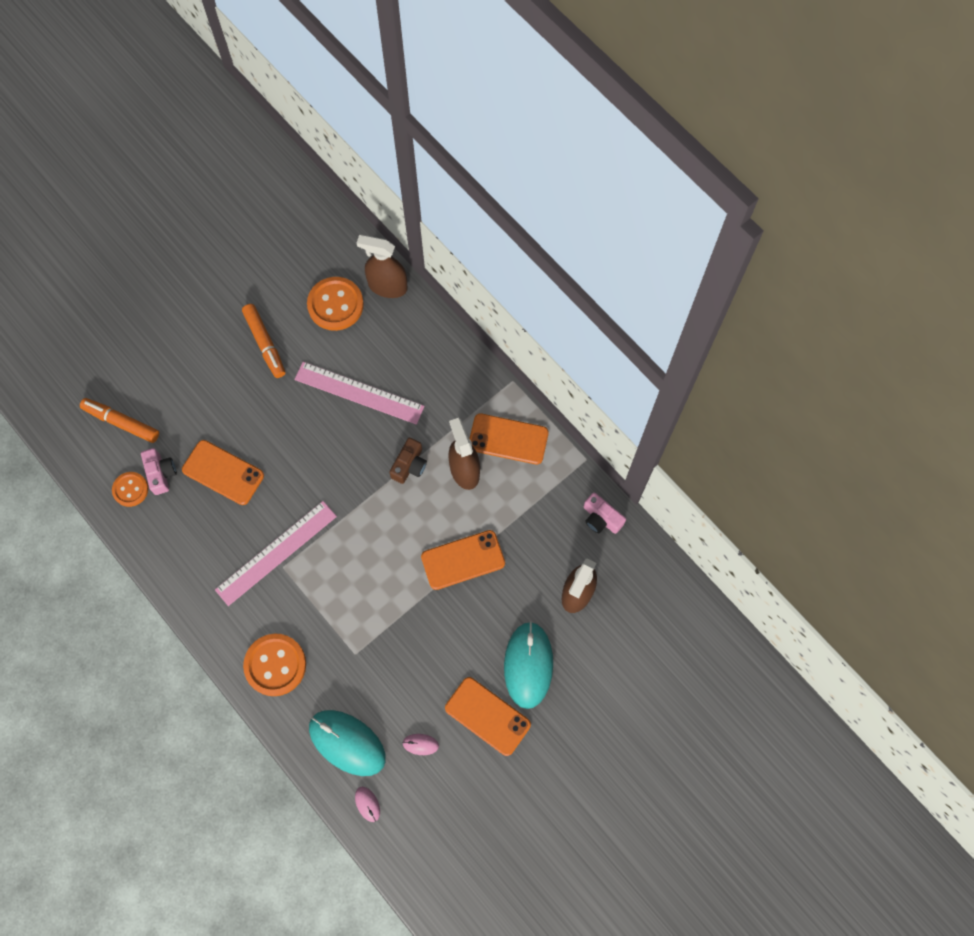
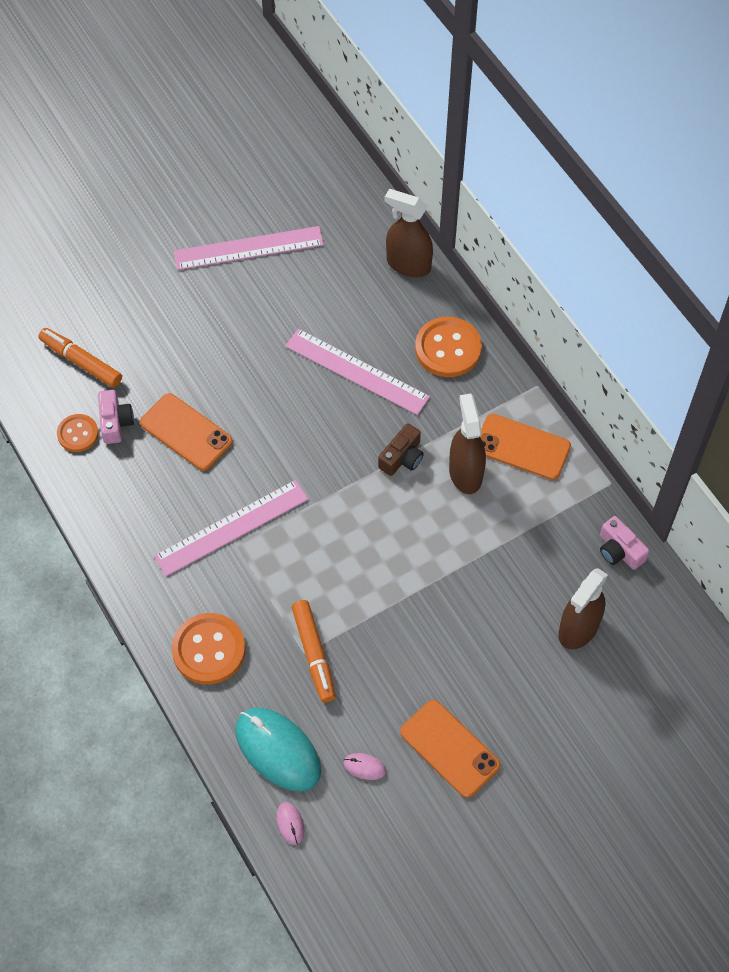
camera: 10 degrees right, 10 degrees down
(248, 292) = (248, 248): none -> pink ruler
(265, 343) = (258, 304): orange marker -> orange marker (314, 654)
(335, 305) = (345, 275): orange button -> orange button (448, 349)
(463, 560) = (448, 570): orange phone -> none
(528, 665) = (507, 699): turquoise mouse -> none

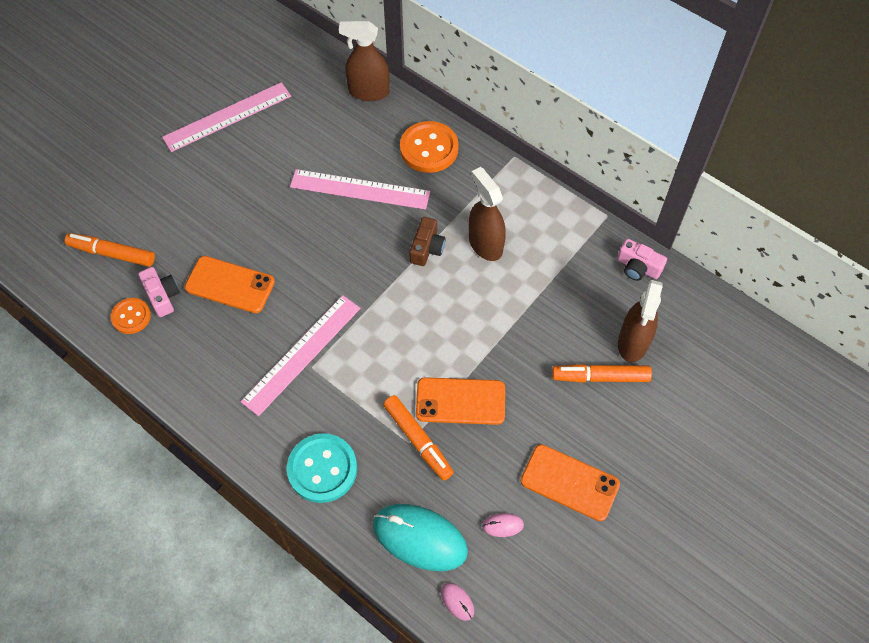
camera: 20 degrees left, 0 degrees up
(209, 650) = (322, 469): orange button -> turquoise button
(522, 447) = (523, 209): orange phone -> orange phone (460, 401)
(528, 653) = (600, 377): none -> orange marker

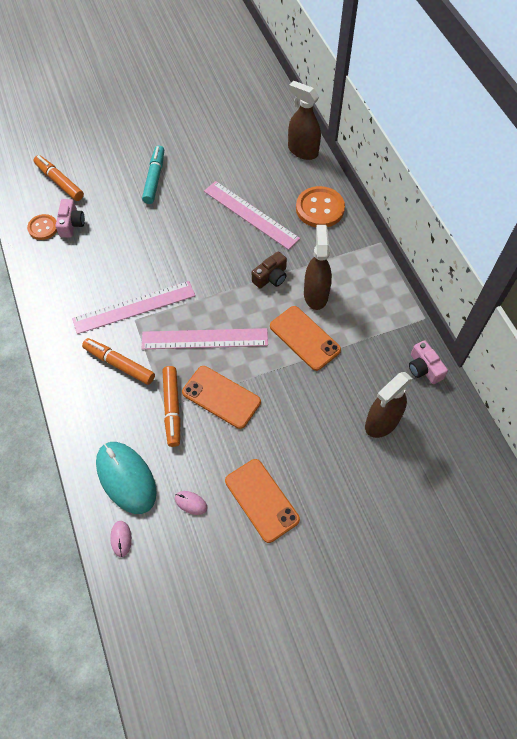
camera: 30 degrees right, 0 degrees up
(223, 198) = (154, 178): none -> turquoise marker
(227, 116) = (194, 126): pink ruler -> pink ruler (205, 339)
(230, 285) = (119, 237): orange phone -> orange phone (304, 338)
(322, 469) = (94, 392): turquoise button -> none
(600, 377) = (338, 434): orange marker -> orange marker (119, 364)

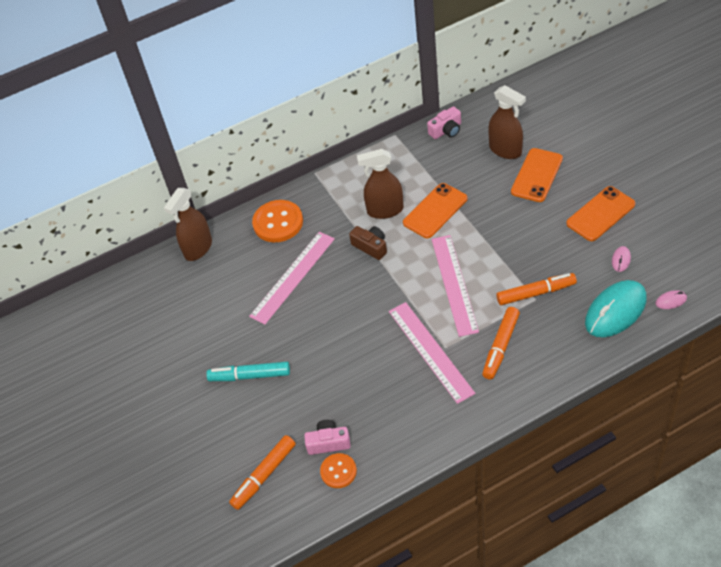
camera: 90 degrees left, 10 degrees down
(221, 397) = (513, 259): orange phone -> orange phone (536, 175)

